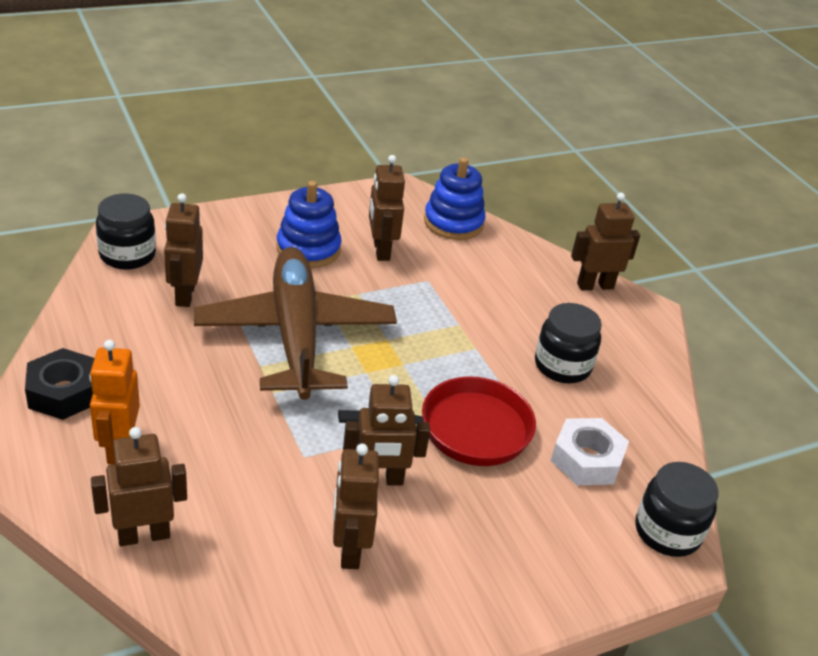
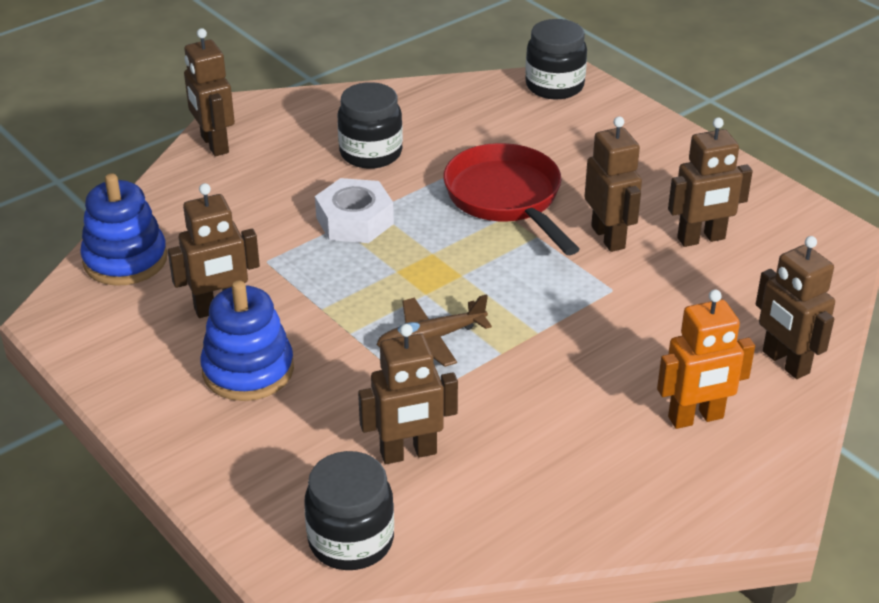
camera: 100 degrees left, 0 degrees up
(64, 392) = (649, 494): black nut -> none
(295, 335) = (431, 339): brown plane -> brown plane, size x0.43
(586, 459) = (497, 129): white nut -> white nut (354, 221)

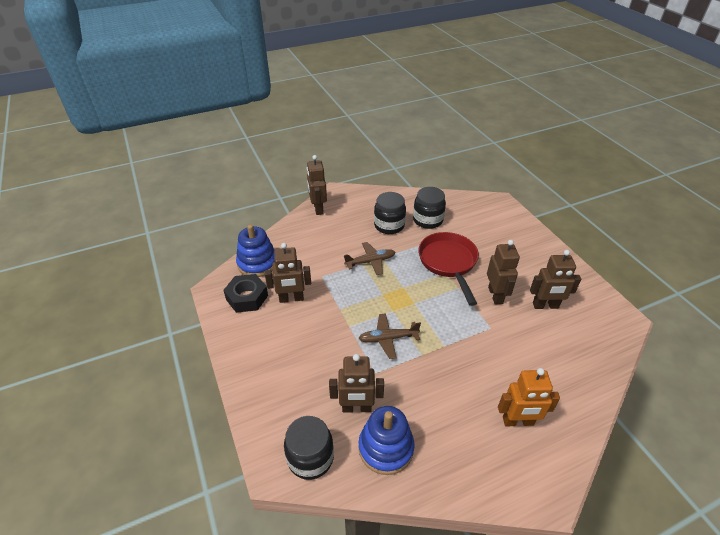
camera: 15 degrees right, 5 degrees up
(128, 321) = (247, 297): none -> black nut
(248, 370) = (293, 338): blue stacking toy -> blue stacking toy (386, 448)
(354, 221) = (370, 261): white nut -> brown plane
(554, 86) = (488, 203): black jar -> black jar (427, 220)
(785, 362) = (577, 395): brown robot -> none

